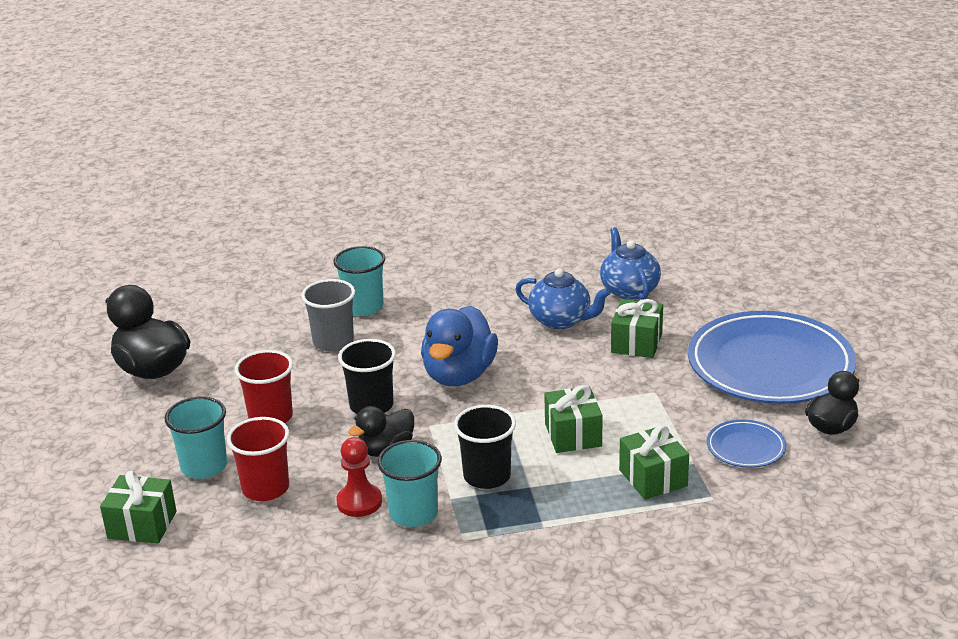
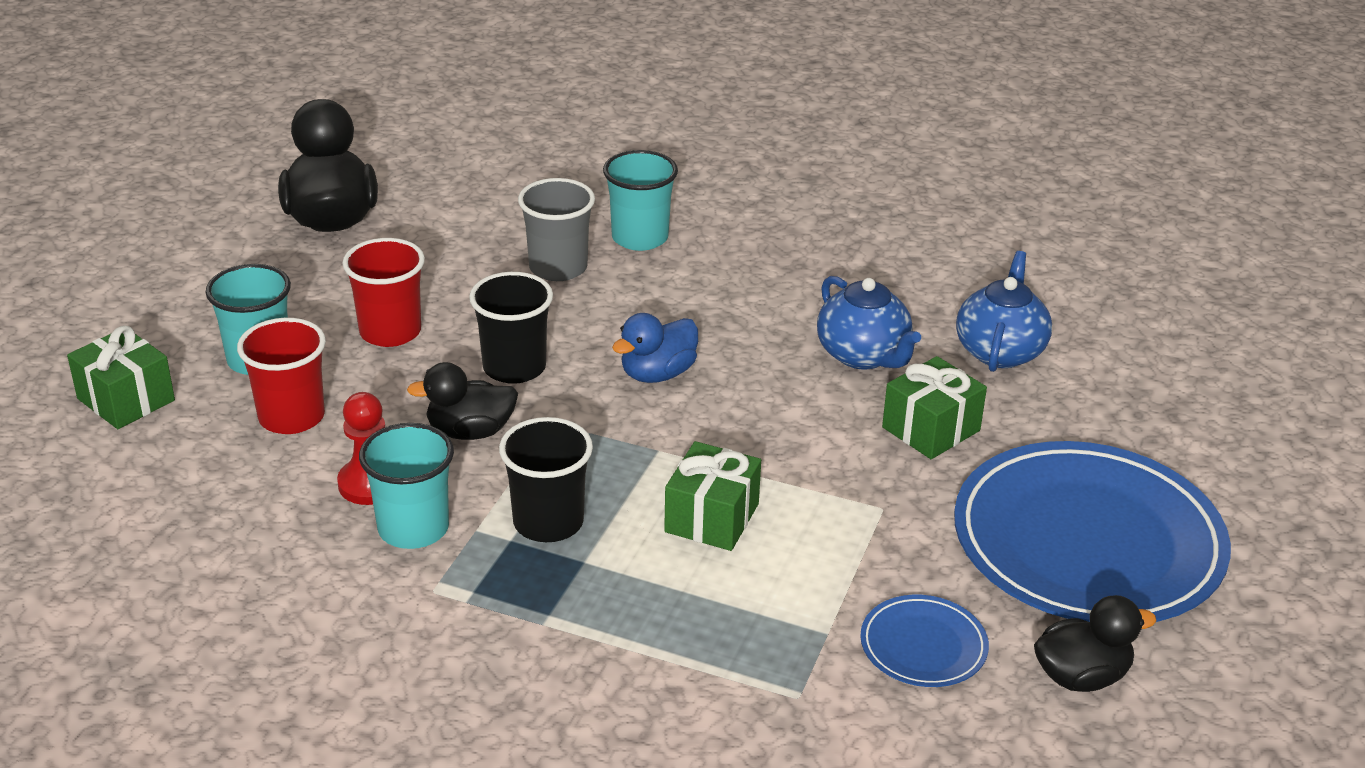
camera: 30 degrees right, 5 degrees up
(459, 375) = (657, 374): blue duck -> blue duck, size x0.61
(653, 478) = (750, 627): green gift -> none

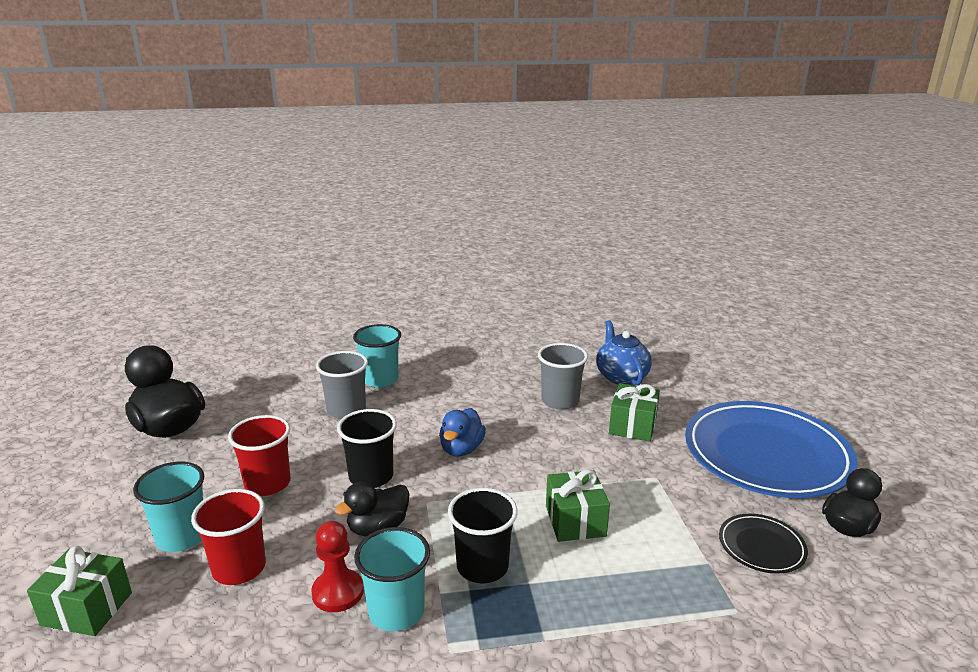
camera: 30 degrees left, 10 degrees down
(863, 355) = (560, 401): blue teapot -> grey cup
(923, 646) = (761, 546): blue plate -> black plate

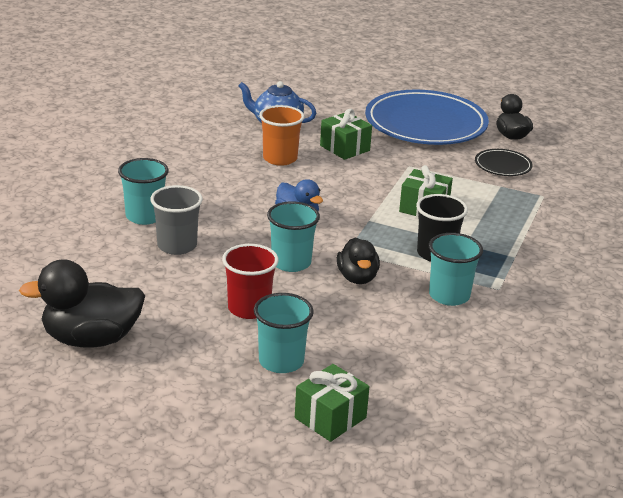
camera: 60 degrees left, 5 degrees up
(239, 568) = (347, 344): red cup -> none
(338, 592) = (411, 311): red pawn -> none
(371, 476) = (291, 263): black cup -> turquoise cup
(560, 401) = (280, 158): grey cup -> orange cup

